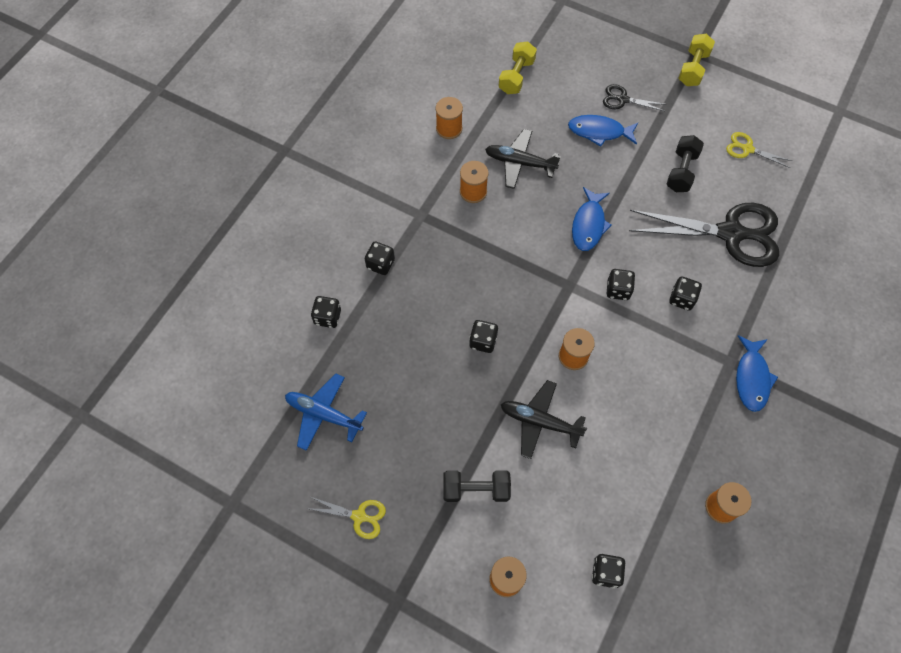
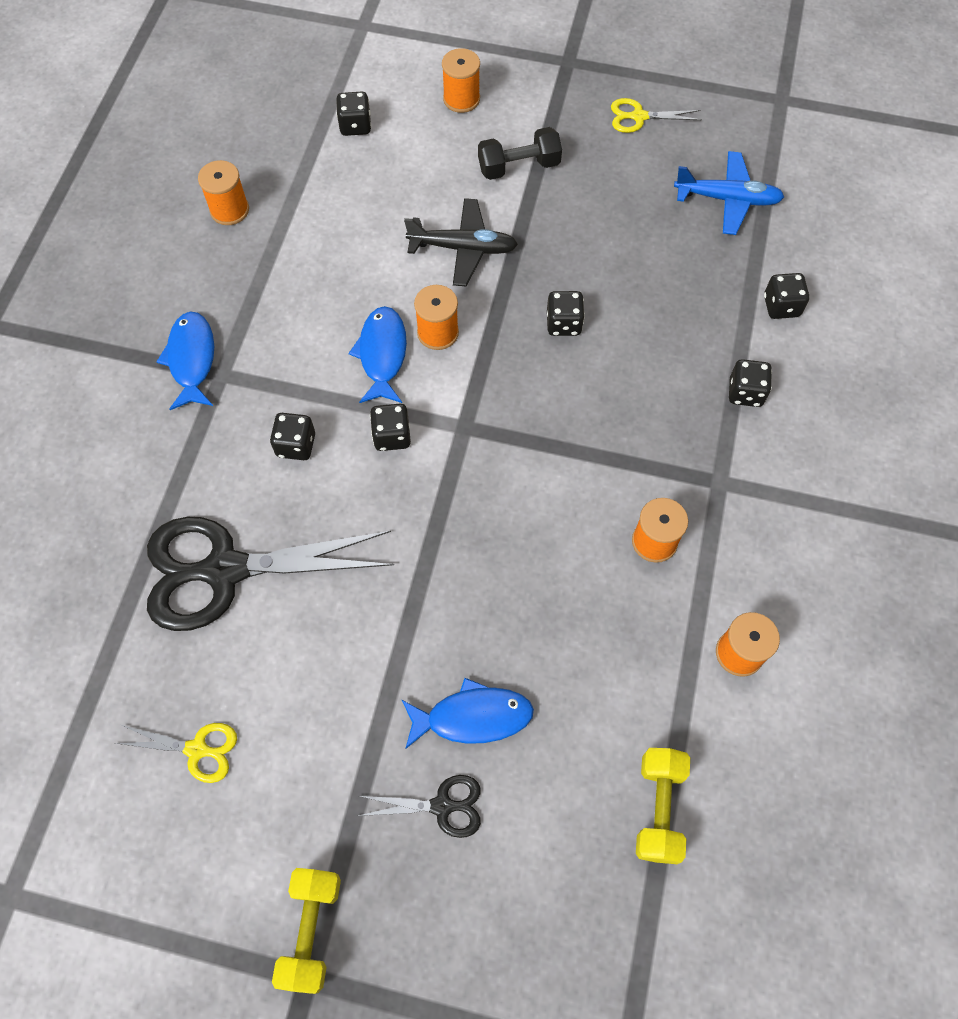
camera: 165 degrees right, 0 degrees up
(519, 163) = (596, 614): black plane -> none
(588, 225) = (455, 529): blue fish -> blue fish (382, 354)
(681, 171) = (315, 669): black dumbbell -> none

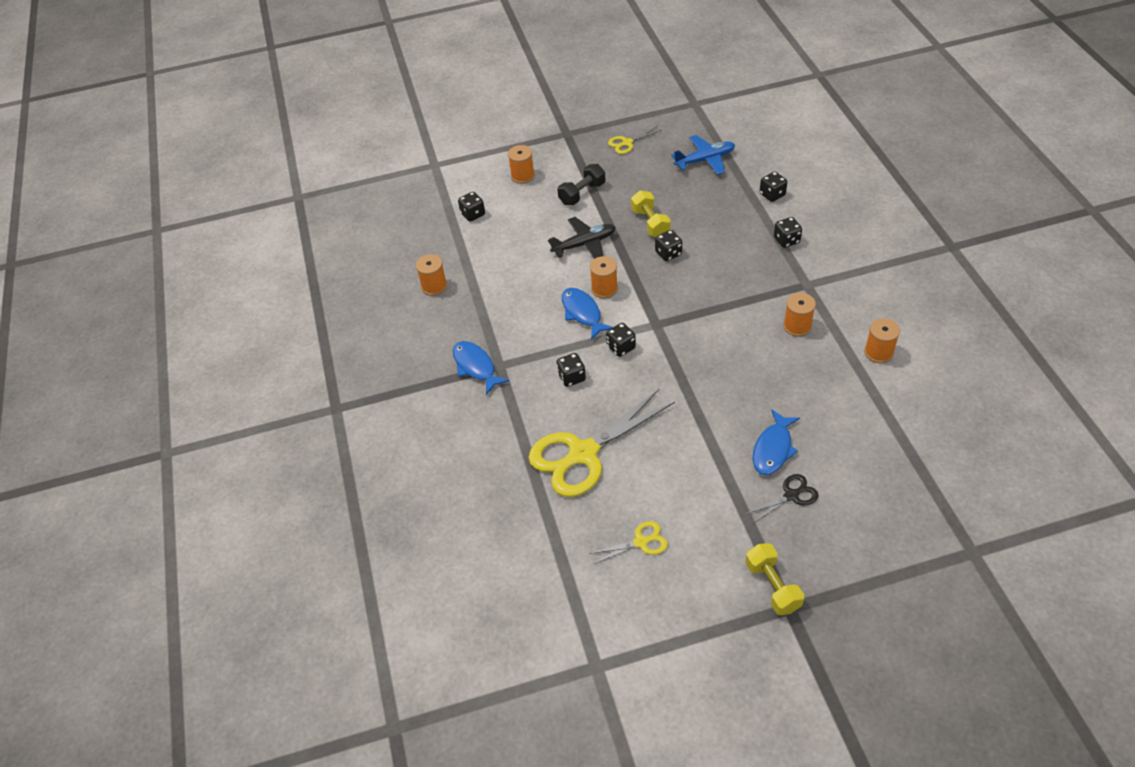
camera: 25 degrees left, 15 degrees down
(225, 570) = (583, 453): black scissors -> yellow scissors
(473, 717) = (773, 449): blue fish -> blue fish turned 150 degrees clockwise
(658, 808) = (897, 438): yellow dumbbell -> yellow dumbbell (650, 223)

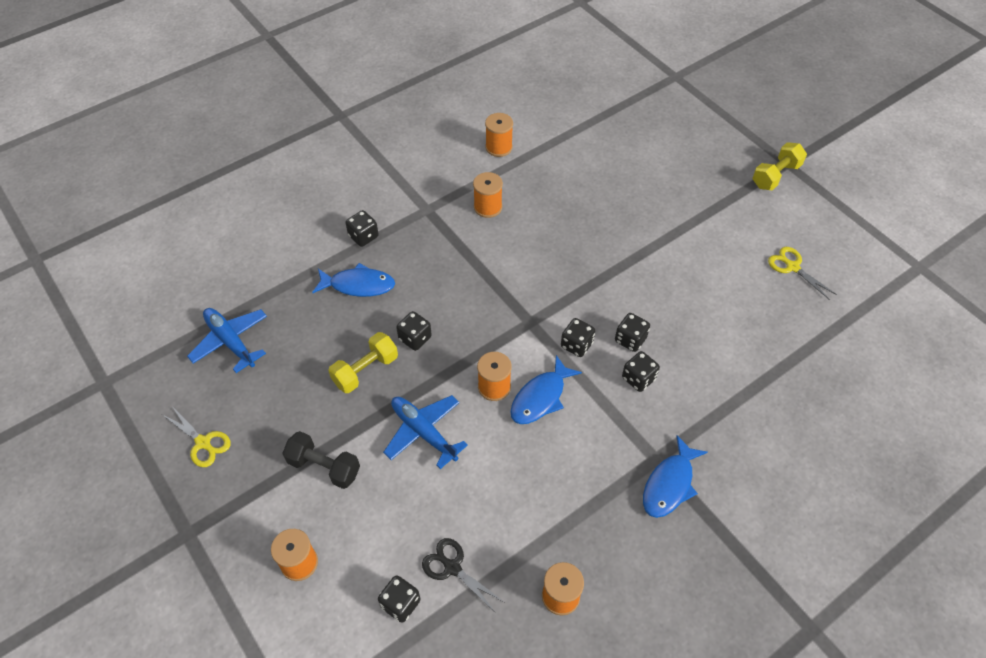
camera: 115 degrees left, 5 degrees up
(583, 453) = (727, 338): yellow scissors -> none
(584, 244) = (423, 432): black plane -> blue plane
(772, 195) = (288, 262): black dice -> black dice (630, 339)
(773, 449) = (644, 198): blue fish -> blue fish (358, 285)
(791, 495) = (685, 179): black scissors -> black scissors (452, 567)

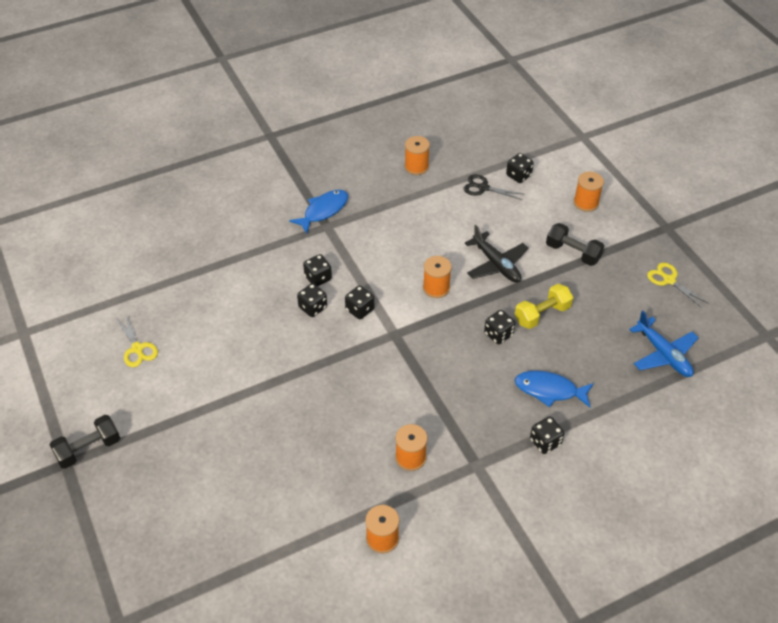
camera: 170 degrees left, 5 degrees down
(423, 432) = (496, 264): blue plane -> black plane
(452, 567) = (483, 188): black scissors -> black scissors turned 150 degrees clockwise
(540, 397) = (400, 275): blue fish -> none
(775, 175) = (88, 449): yellow dumbbell -> black dumbbell

